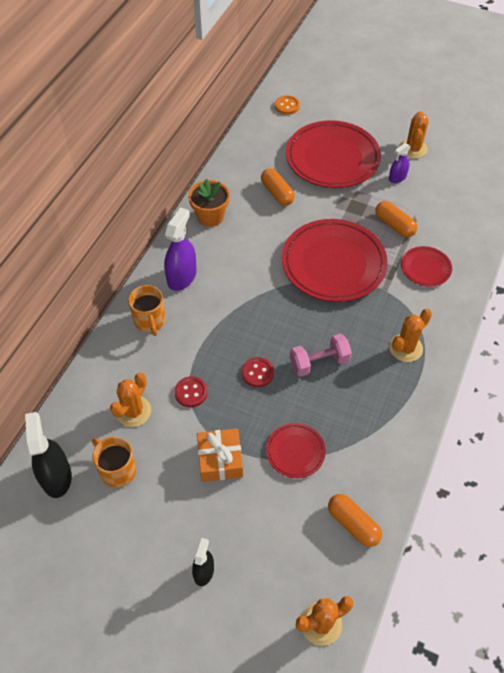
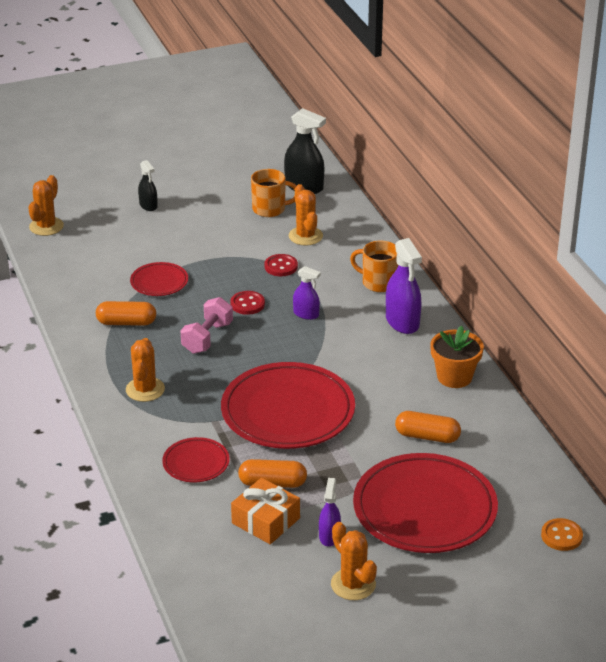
camera: 135 degrees right, 20 degrees down
(220, 460) = (208, 250): orange gift -> orange gift (266, 521)
(230, 331) = (306, 314): none -> purple spray bottle
(353, 524) = (73, 273): orange capsule -> orange capsule (126, 322)

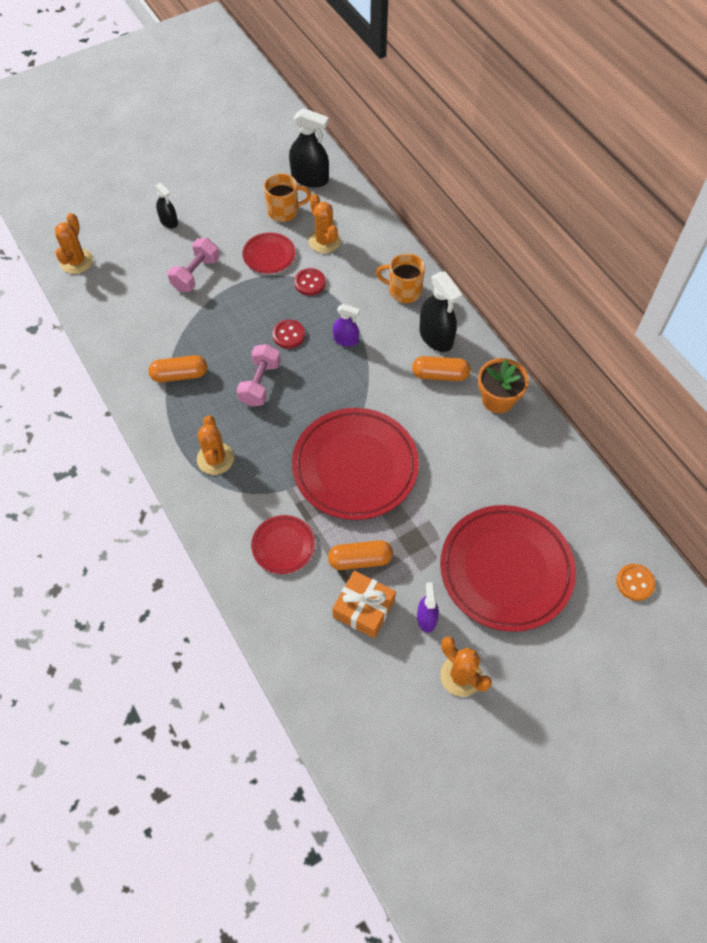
camera: 10 degrees left, 25 degrees up
(159, 282) = (200, 319): red plate -> red plate (269, 255)
(164, 248) = (196, 274): none -> pink dumbbell
(402, 322) = (436, 337): purple spray bottle -> black spray bottle
(427, 436) = (489, 478): orange capsule -> orange capsule (440, 375)

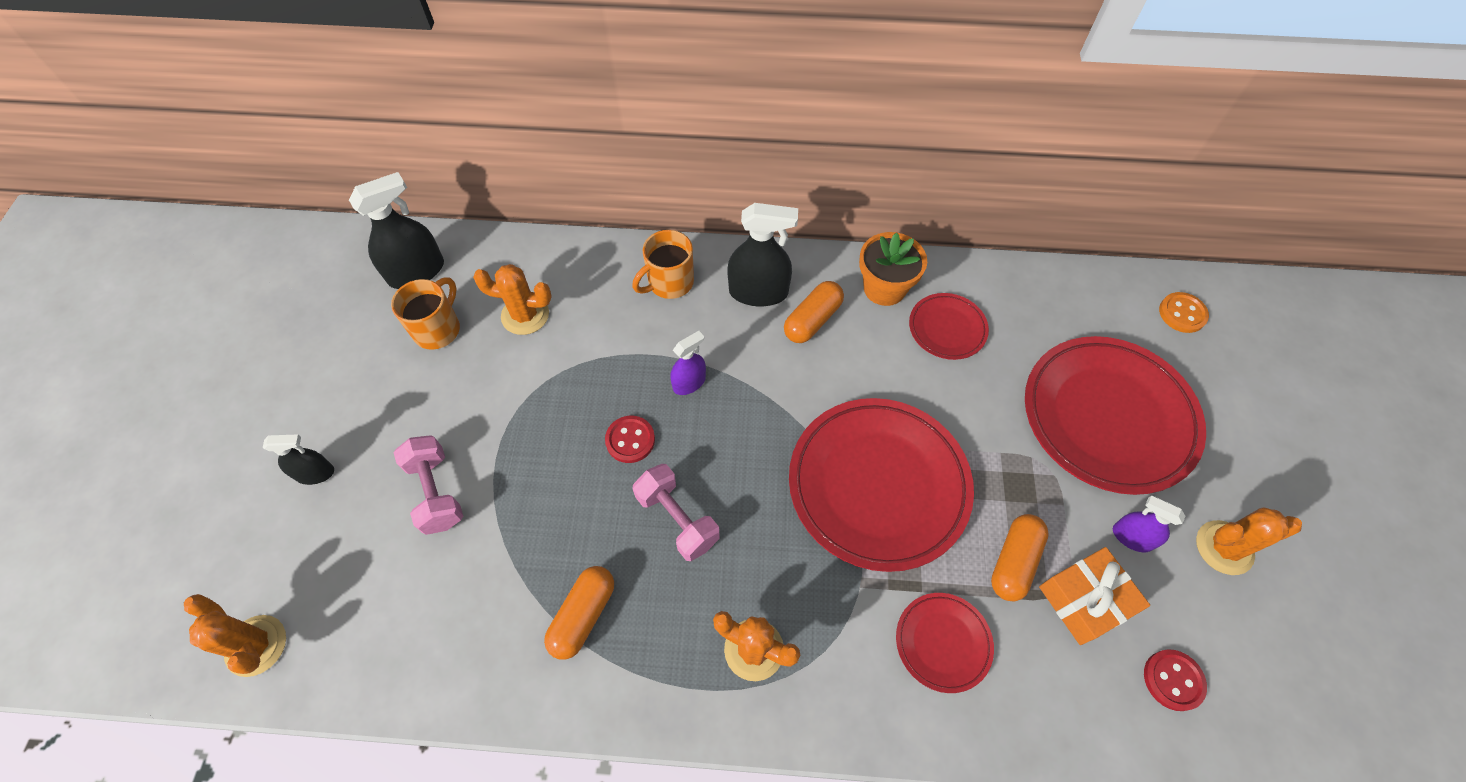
camera: 55 degrees left, 0 degrees up
(269, 255) = (489, 387): red plate -> red plate (947, 328)
(310, 283) = (572, 369): red button -> red button (1173, 680)

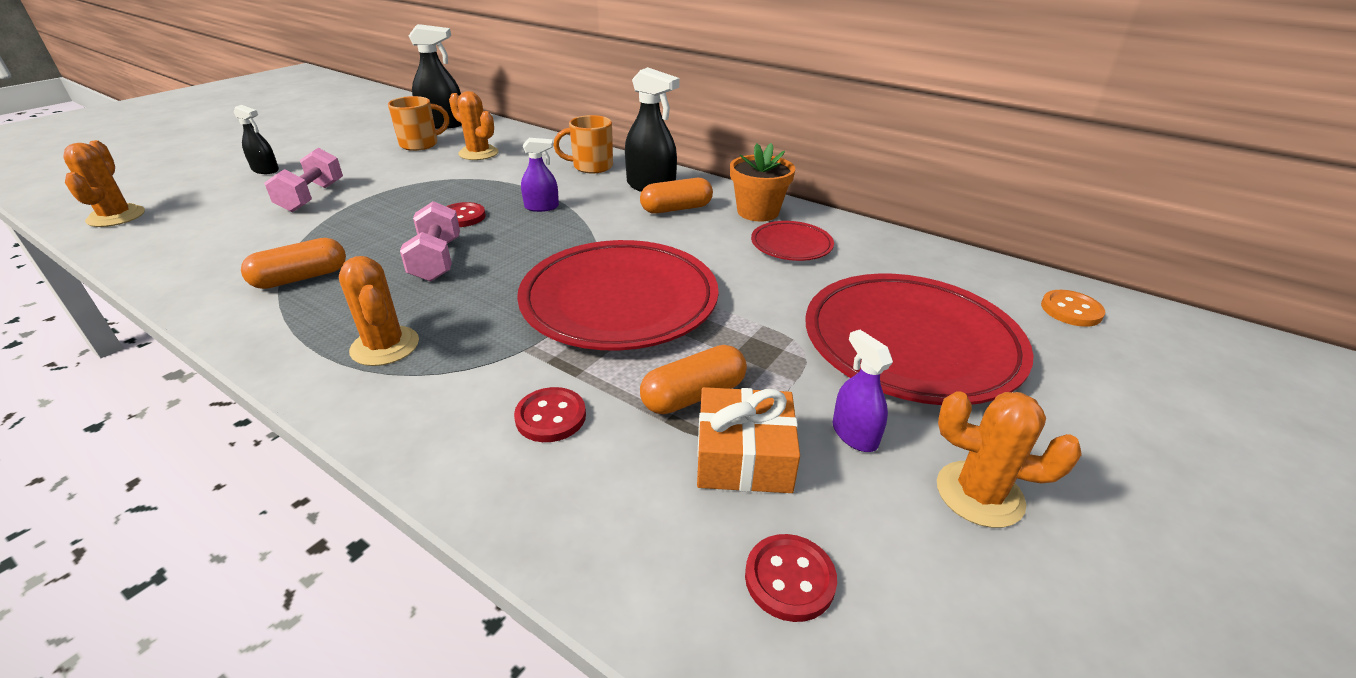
camera: 30 degrees right, 25 degrees down
(942, 642) = (550, 417): red plate -> red button

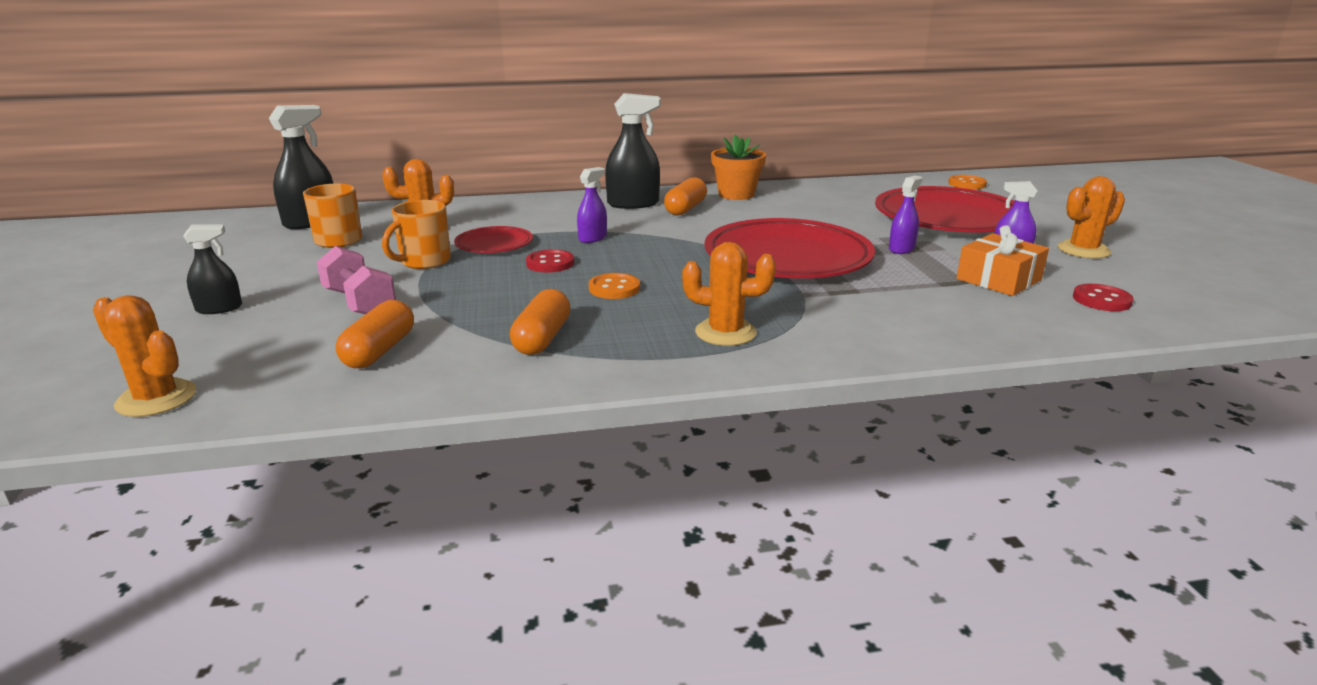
camera: 45 degrees left, 10 degrees down
(437, 260) = (614, 288): pink dumbbell -> orange button
(550, 417) = (897, 309): red button -> none
(591, 166) = (553, 207): orange mug -> orange mug (424, 261)
(693, 395) = (927, 272): orange capsule -> orange capsule (379, 351)
(747, 352) = (901, 249): none -> purple spray bottle
(791, 245) = (797, 202): red plate -> red plate (494, 244)

